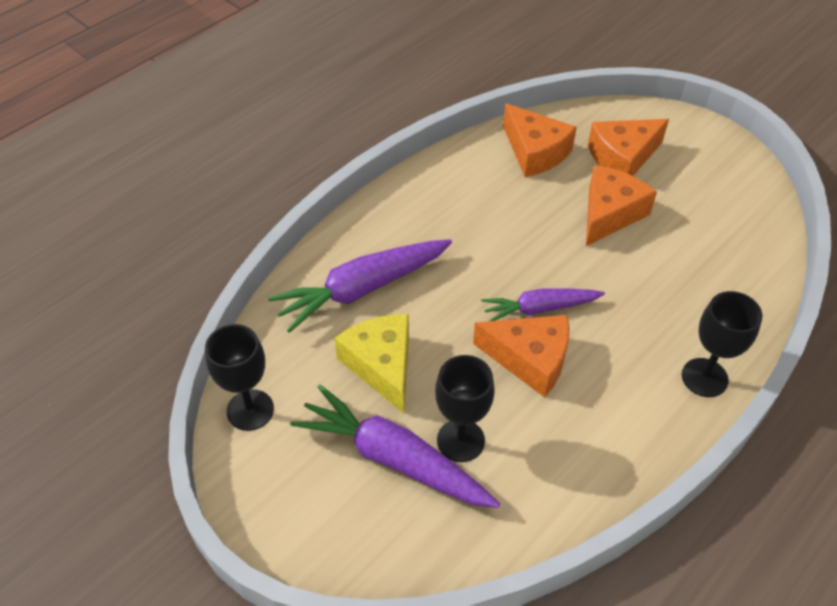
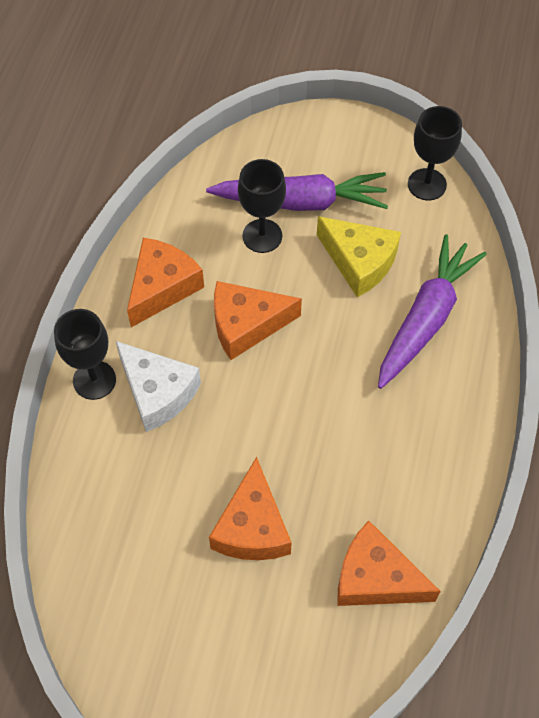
camera: 150 degrees right, 10 degrees up
(539, 309) = (264, 377): purple carrot -> none
(622, 158) = (275, 624): orange cheese -> orange cheese (162, 287)
(646, 339) = (157, 392): none -> white cheese

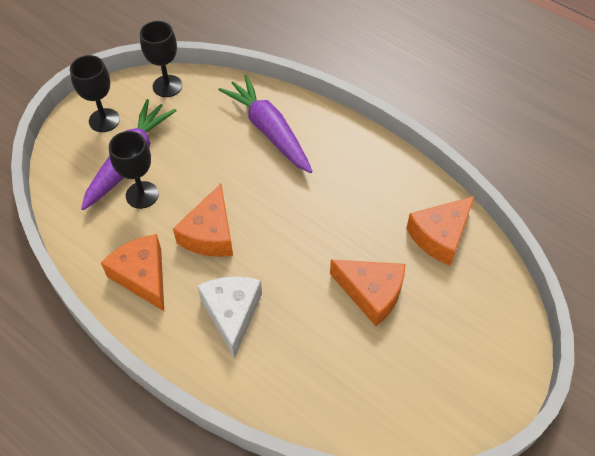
camera: 65 degrees left, 5 degrees down
(94, 380) = (195, 355): black goblet -> black goblet (104, 120)
(157, 392) = (232, 314): white cheese -> white cheese turned 75 degrees counterclockwise
(359, 262) = (202, 147): yellow cheese -> none

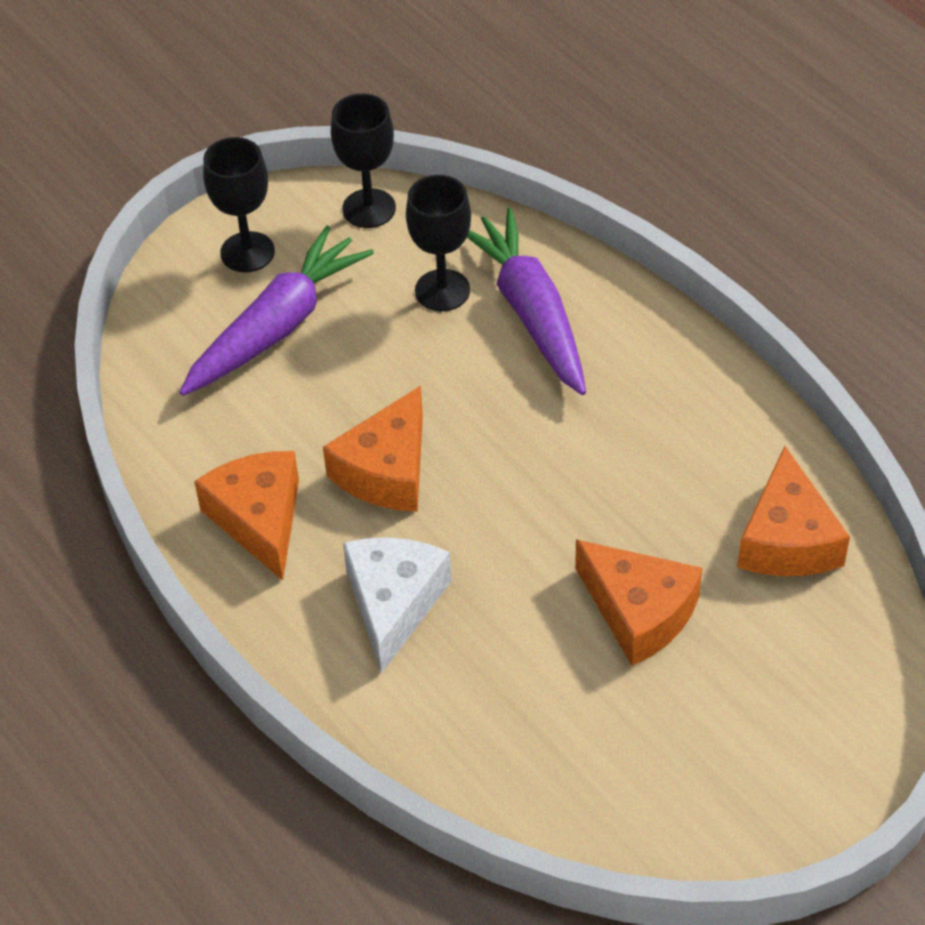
camera: 15 degrees right, 5 degrees down
(142, 195) = (286, 388): black goblet -> black goblet (442, 290)
(440, 236) = (787, 539): orange cheese -> orange cheese turned 60 degrees counterclockwise

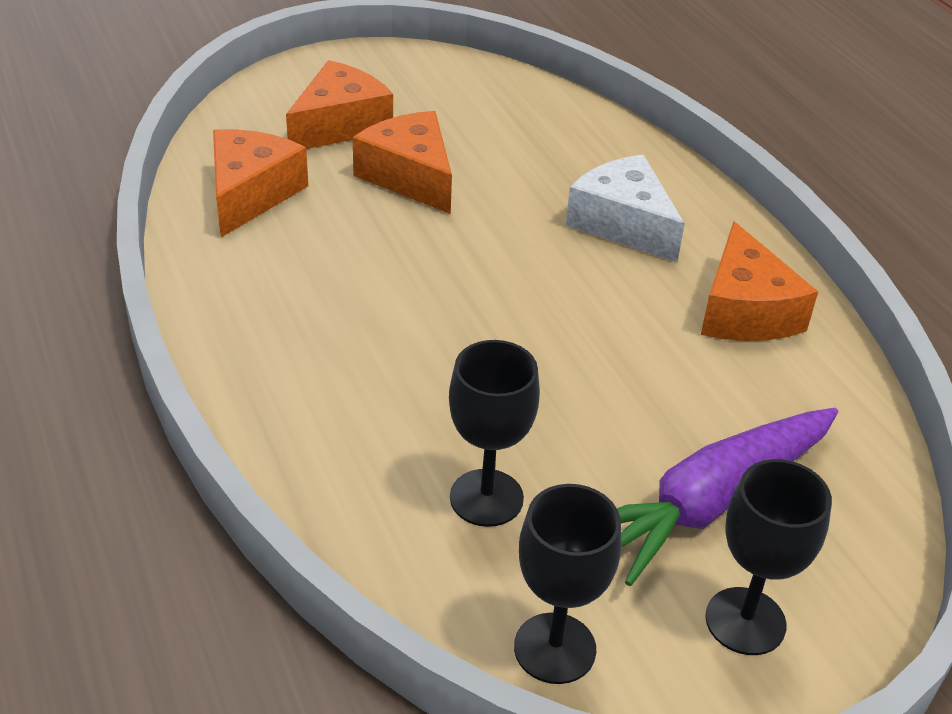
camera: 170 degrees left, 10 degrees down
(386, 470) = (605, 323): orange cheese -> orange cheese (340, 125)
(393, 604) = (623, 224): white cheese -> white cheese turned 120 degrees clockwise
(530, 312) = (387, 444): purple carrot -> none

